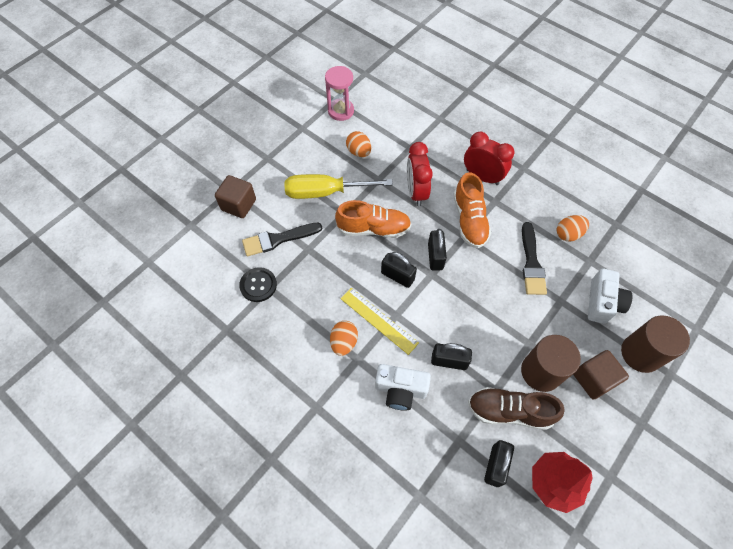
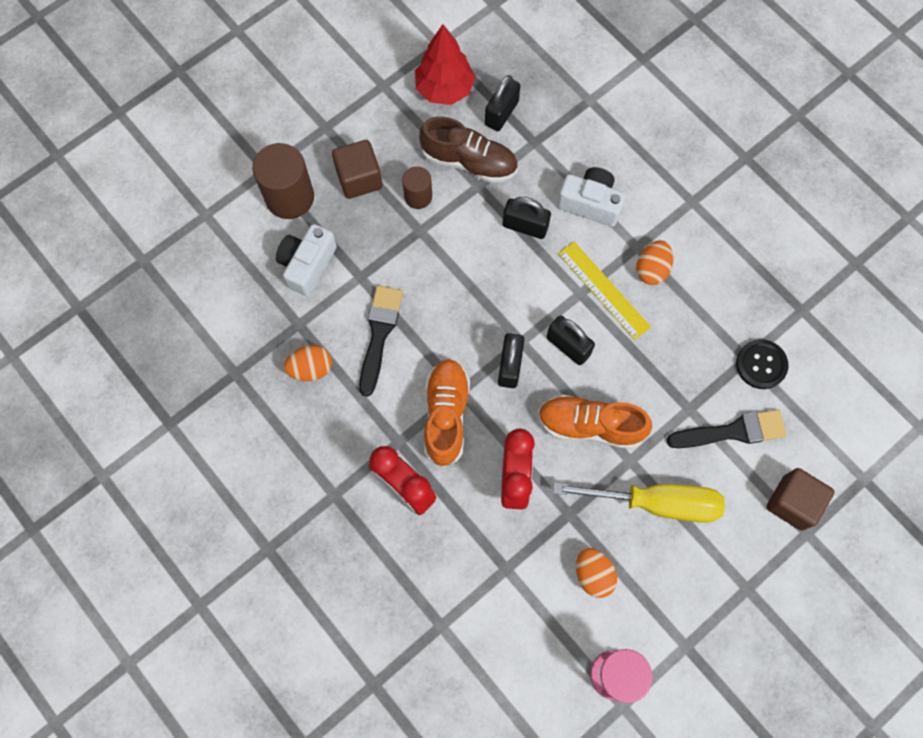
camera: 170 degrees left, 10 degrees up
(541, 372) = (418, 196): brown cylinder -> brown cylinder, size x0.57

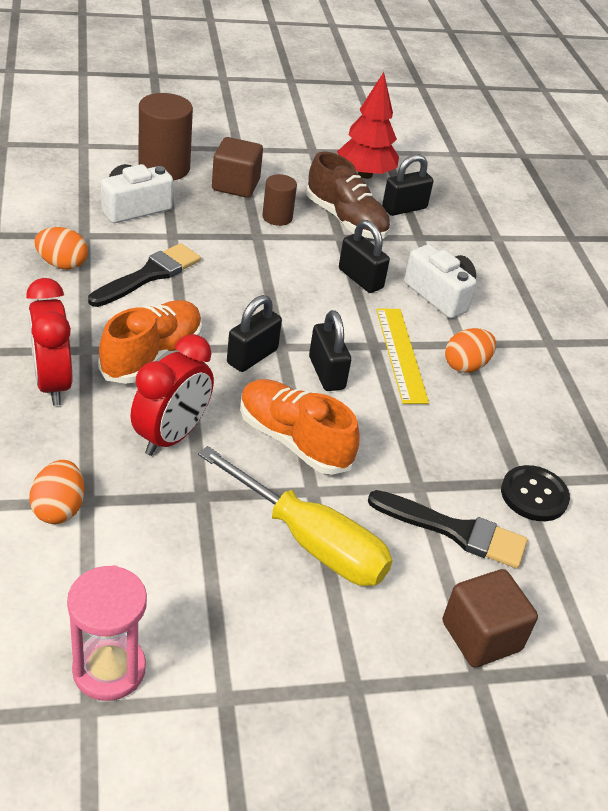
camera: 25 degrees right, 30 degrees down
(593, 574) = (178, 561): orange egg -> orange egg (59, 508)

